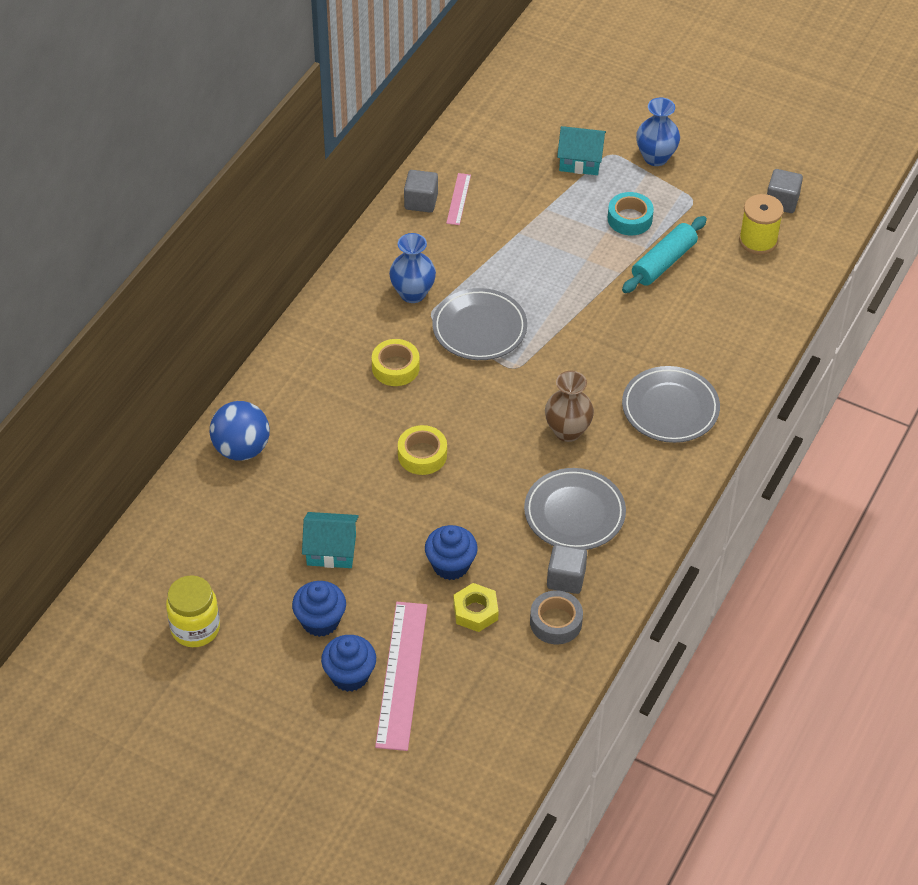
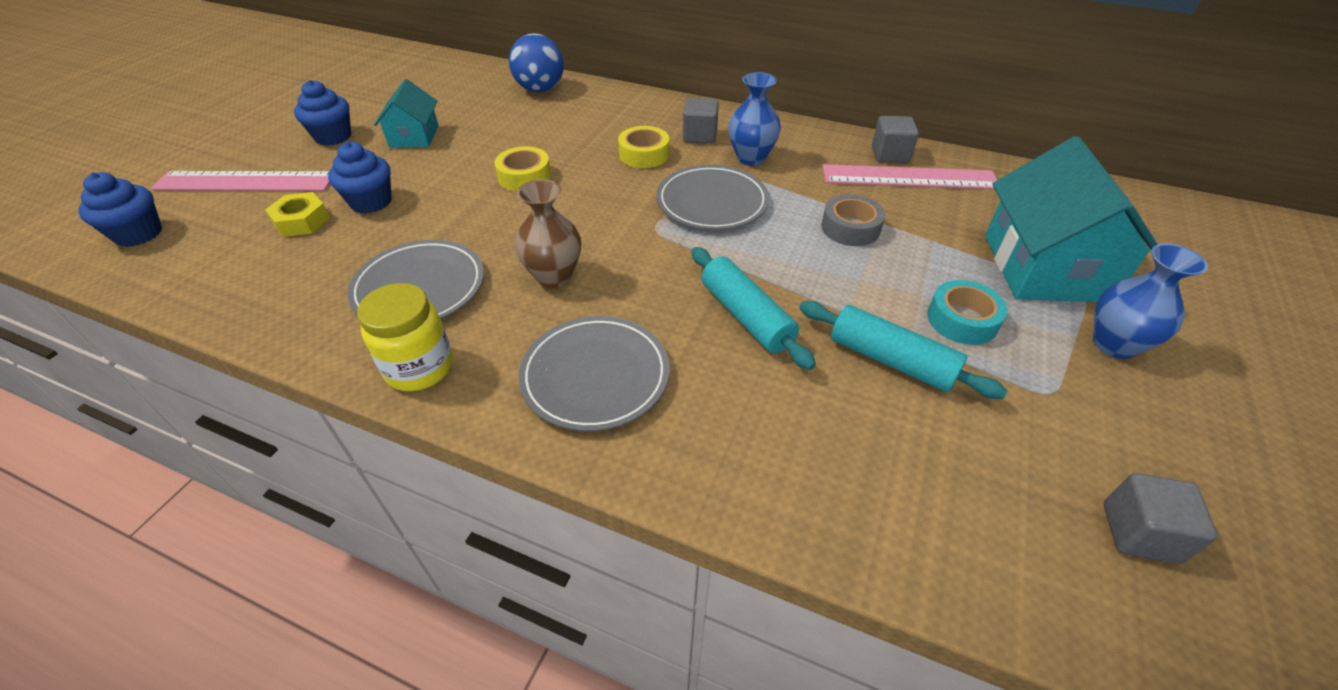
camera: 85 degrees right, 5 degrees down
(195, 628) = (352, 86): yellow jar -> yellow jar (419, 368)
(349, 675) = (262, 155): blue cupcake -> blue cupcake (138, 234)
(458, 199) = (909, 177): pink ruler -> pink ruler, size x2.02
(556, 622) = (257, 279): grey tape -> grey tape (850, 228)
(566, 578) = (318, 285): grey cube -> grey cube (700, 136)
(580, 161) = (1045, 267): turquoise house -> turquoise house, size x1.82
(619, 326) = (746, 316): none -> turquoise rolling pin
(758, 241) = (1008, 491): yellow spool -> none

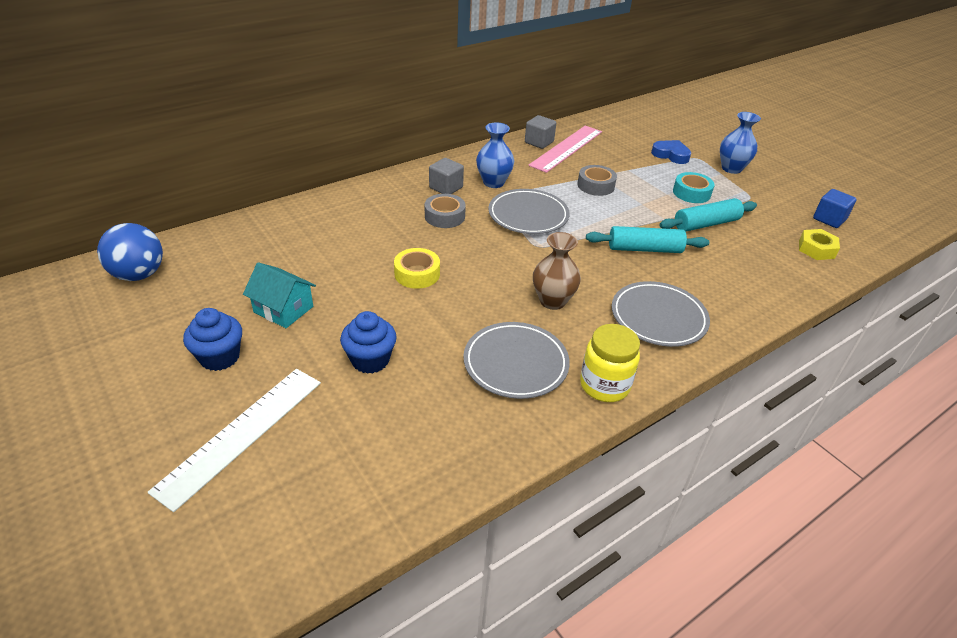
camera: 60 degrees left, 5 degrees down
(138, 234) = (263, 530): blue cupcake -> none
(245, 181) = (241, 434): pink ruler -> white ruler
(301, 221) = (359, 407): yellow nut -> yellow nut (816, 249)
(540, 89) = (287, 223): blue ball -> blue ball (139, 275)
(644, 154) = (444, 216): yellow tape -> grey tape
(1045, 267) = (671, 155): turquoise house -> blue heart
(1139, 533) = (829, 219): grey cube -> blue cube

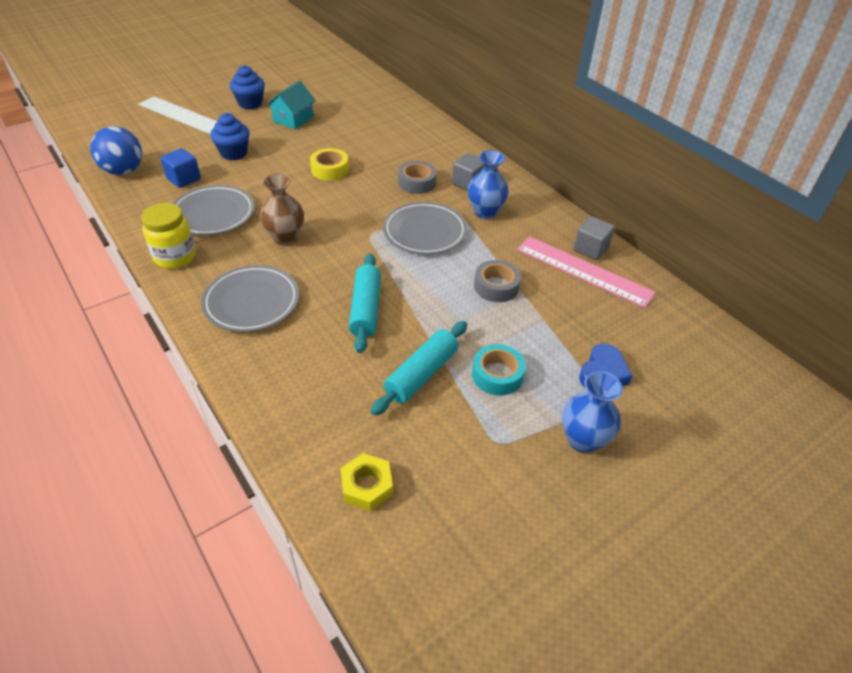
camera: 90 degrees right, 5 degrees up
(139, 275) = (335, 70): blue ball -> blue ball (123, 171)
(706, 224) = (421, 374): turquoise rolling pin -> turquoise rolling pin turned 60 degrees clockwise
(829, 219) = (449, 535): blue cube -> blue cube (184, 179)

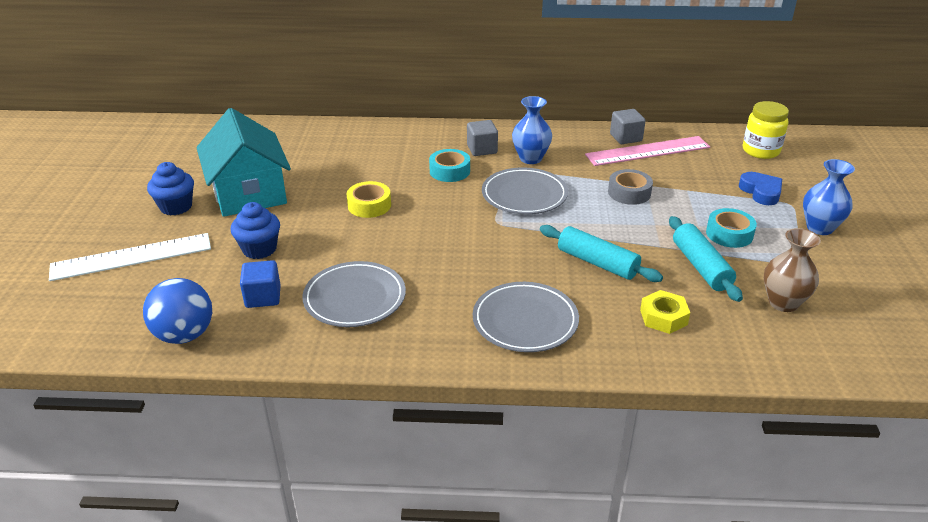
camera: 50 degrees left, 10 degrees down
(175, 257) = (400, 346): yellow jar -> yellow jar (760, 151)
(285, 238) = (448, 268): brown vase -> brown vase (783, 303)
(293, 119) = (249, 193): turquoise house -> turquoise house, size x1.82
(367, 486) = (804, 339): yellow nut -> yellow nut (663, 317)
(417, 182) = (449, 171): grey tape -> turquoise tape

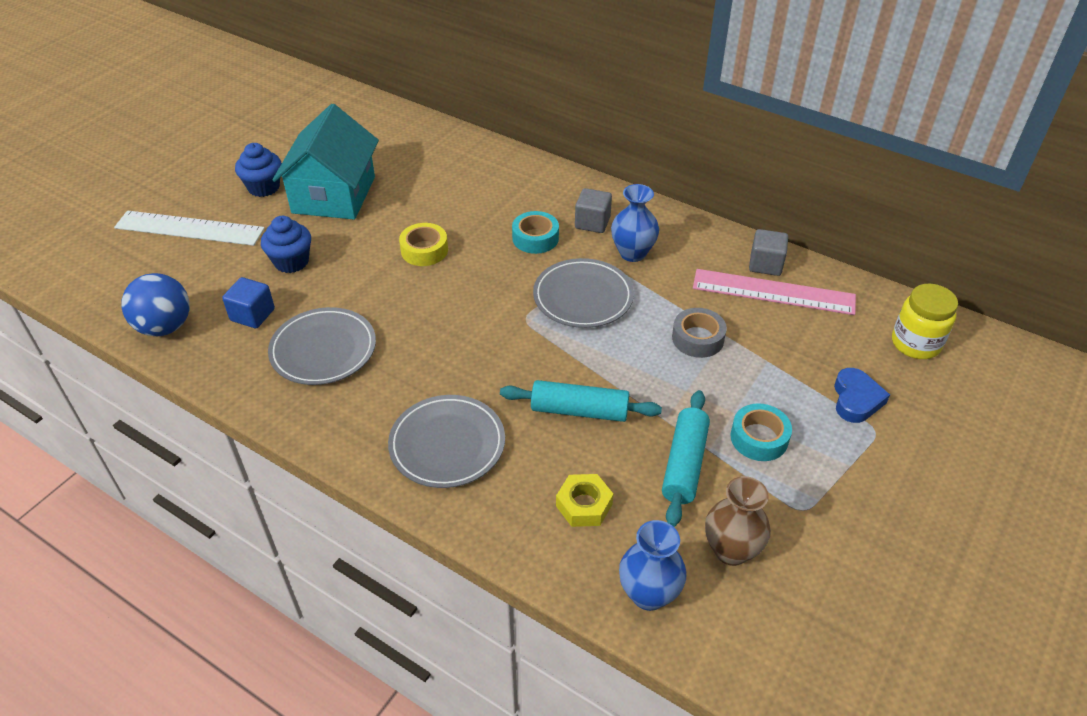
camera: 30 degrees right, 10 degrees up
(597, 263) = (579, 410): turquoise rolling pin -> turquoise rolling pin turned 60 degrees counterclockwise
(819, 228) = (879, 477): blue vase -> blue vase (648, 594)

